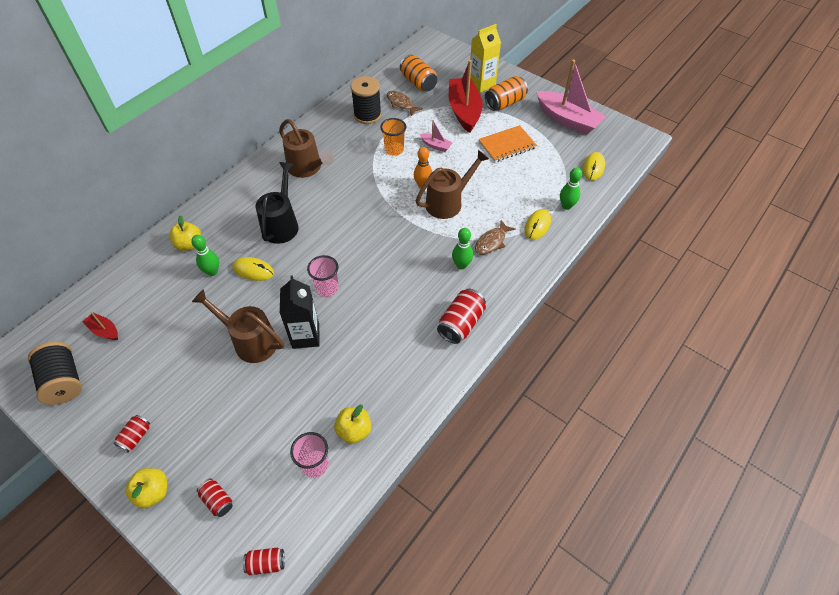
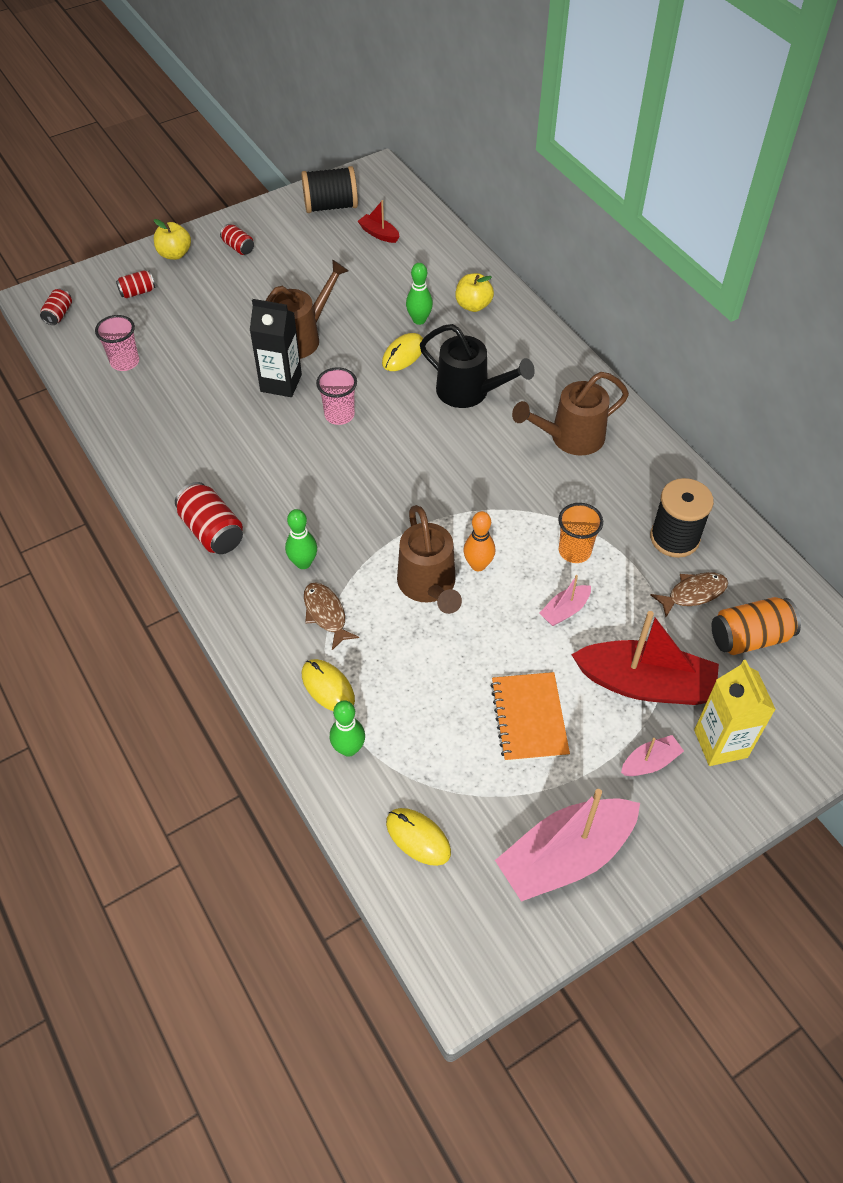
camera: 110 degrees right, 0 degrees up
(104, 330) = (379, 234): red boat -> red boat turned 105 degrees counterclockwise
(354, 430) = (140, 398): yellow apple -> none
(505, 103) = (650, 762): orange can -> pink boat

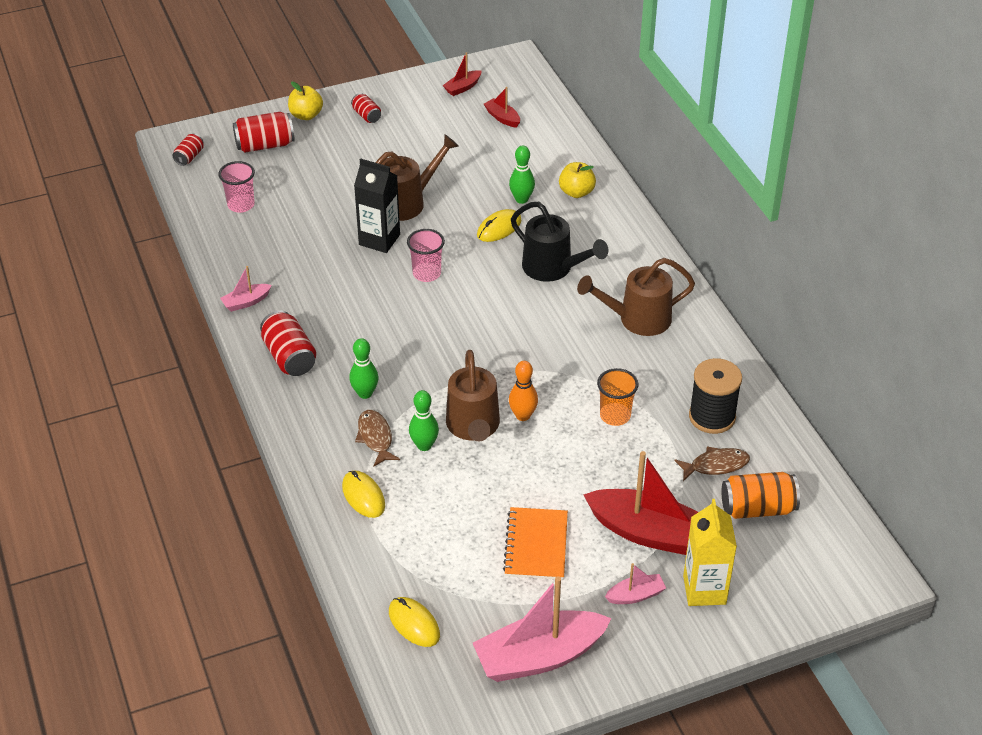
camera: 10 degrees right, 10 degrees down
(137, 292) = (265, 145): red can -> red can, size x1.74
(331, 206) = (462, 87): black spool -> red boat
(348, 748) = (370, 547): green bowling pin -> green bowling pin (424, 445)
(564, 610) = (592, 463): pink boat -> pink boat (246, 302)

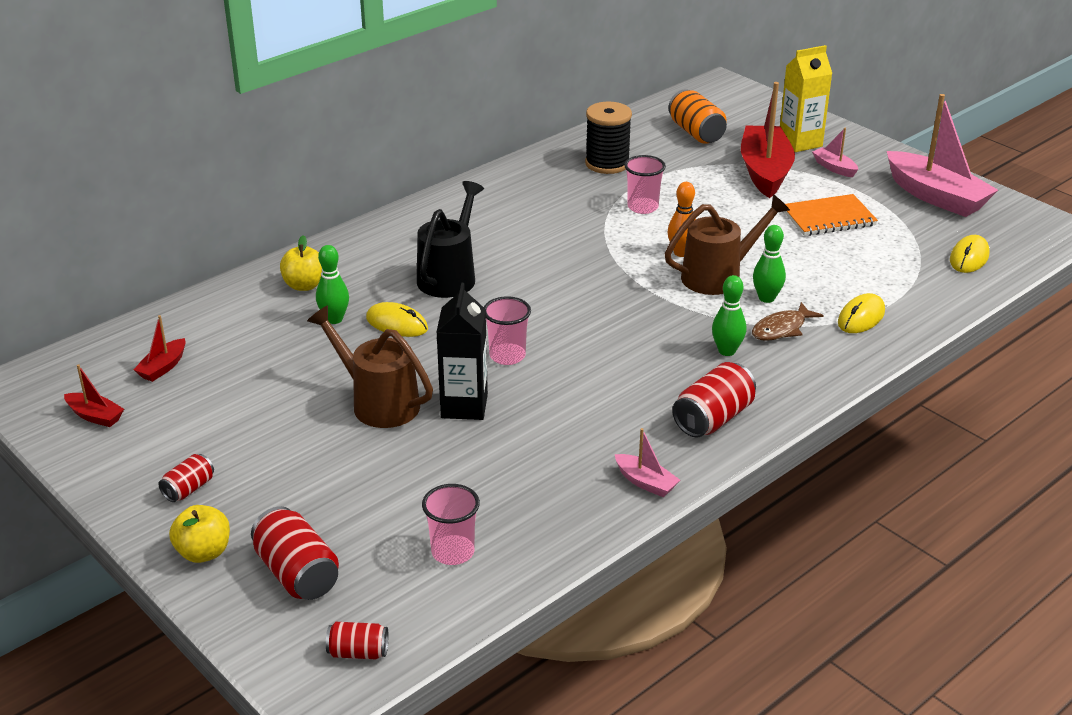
camera: 110 degrees left, 10 degrees down
(615, 416) = (642, 207): orange cup -> pink cup
(637, 319) = (501, 216): brown watering can -> none
(715, 465) = (664, 155): brown fish -> none

